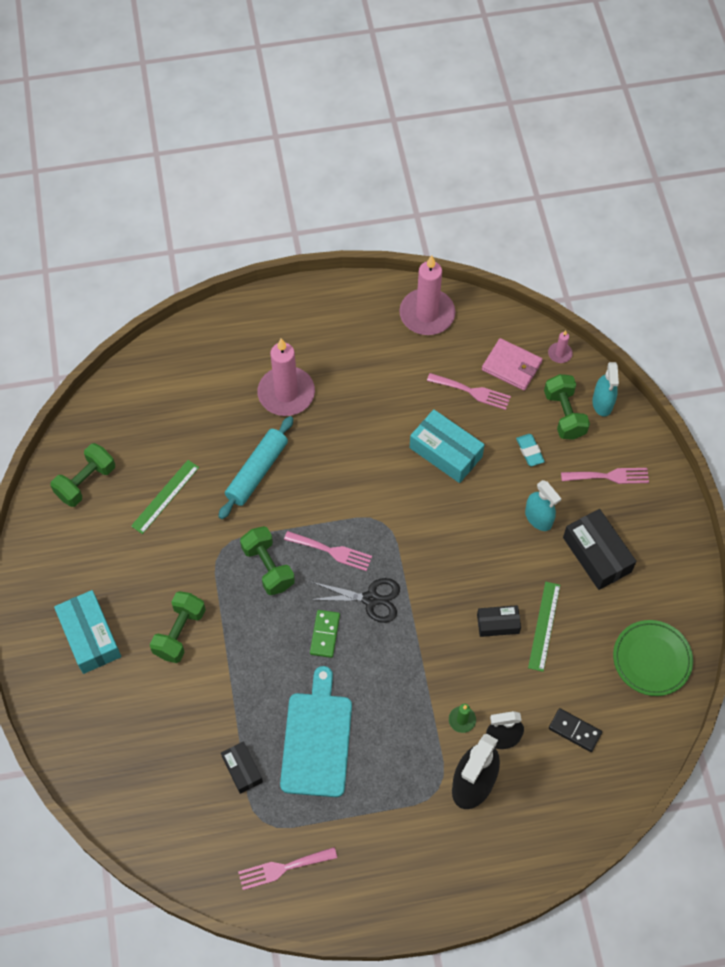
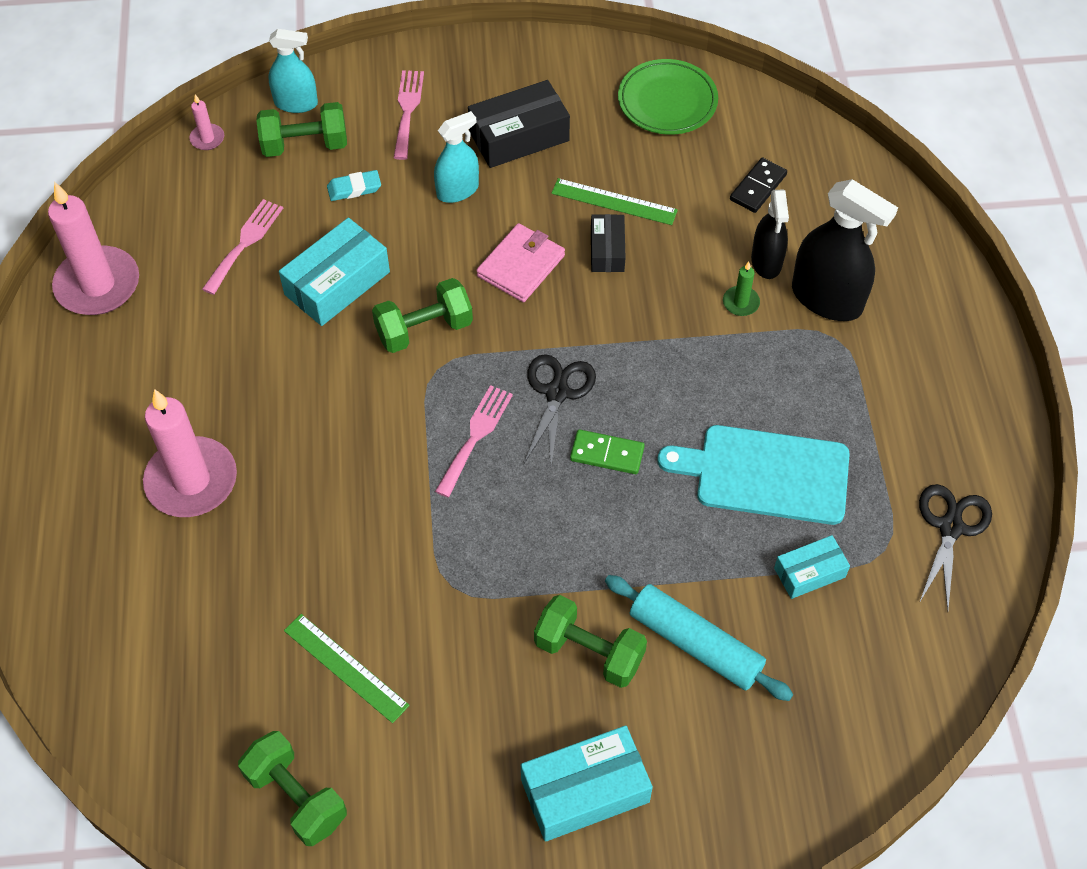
camera: 85 degrees left, 5 degrees down
(242, 769) = (809, 572): black box -> turquoise box
(257, 471) = (324, 529): turquoise rolling pin -> turquoise rolling pin (695, 644)
(268, 567) = (491, 522): green dumbbell -> green dumbbell (424, 329)
(283, 868) = (950, 527): pink fork -> black scissors
(511, 366) = (214, 194): pink wallet -> pink wallet (521, 265)

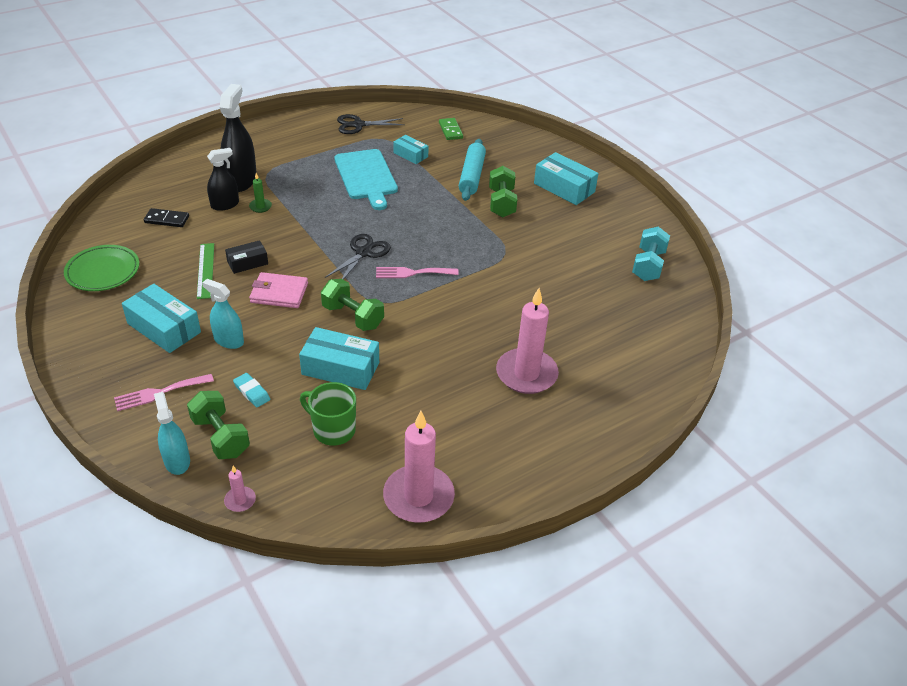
camera: 120 degrees left, 15 degrees down
(245, 243) = (333, 430): pink fork -> green mug
(296, 797) = (648, 265): green dumbbell -> turquoise dumbbell
(346, 667) = (576, 272): green ruler -> none
(519, 136) = (164, 328): black box -> turquoise box
(557, 393) = (363, 253): black scissors -> black scissors turned 135 degrees clockwise
(607, 454) = (390, 226): green domino -> green domino (450, 130)

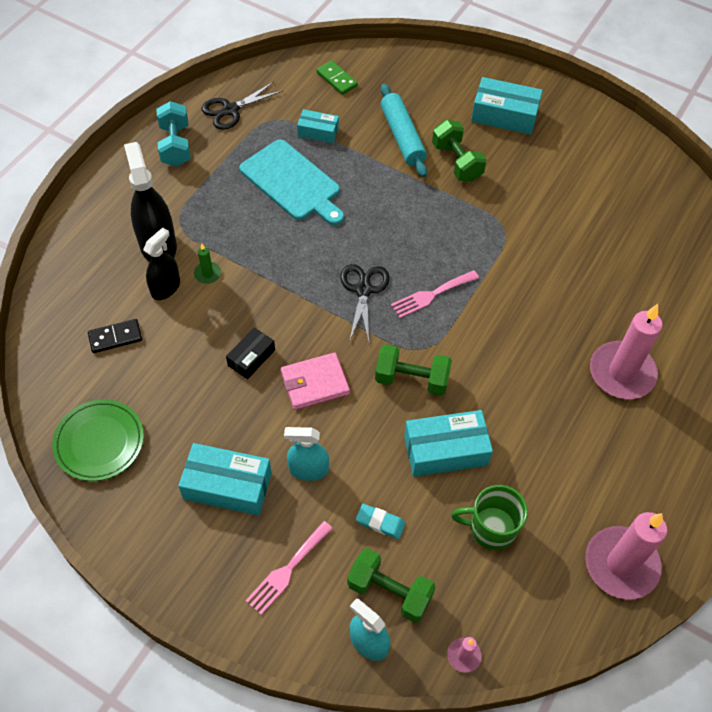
camera: 25 degrees left, 15 degrees up
(205, 270) = (213, 388): green ruler -> none
(648, 265) = (646, 186): turquoise dumbbell -> turquoise dumbbell (175, 145)

